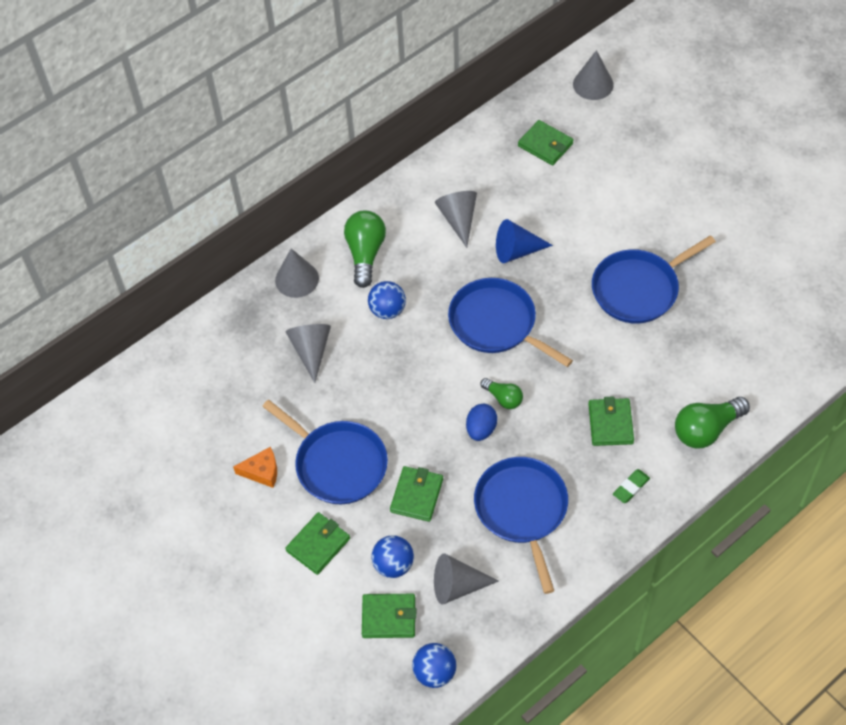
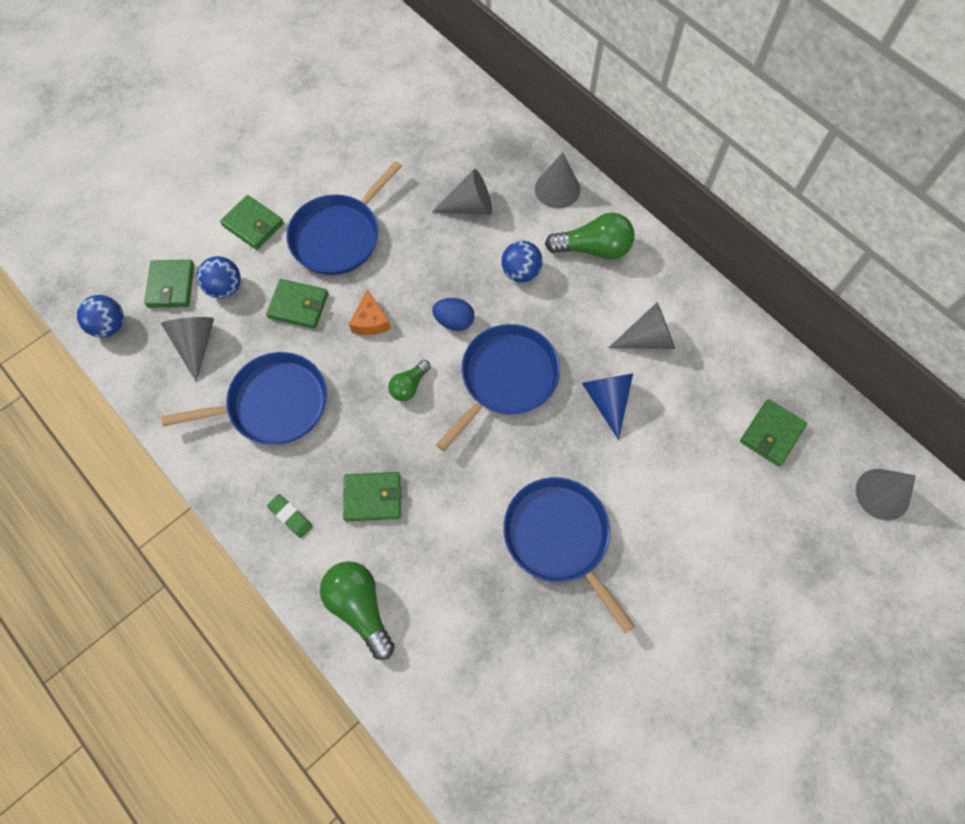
camera: 85 degrees right, 10 degrees up
(262, 471) = (334, 175): orange cheese -> orange cheese (370, 321)
(481, 429) = (371, 364): blue egg -> blue egg (454, 321)

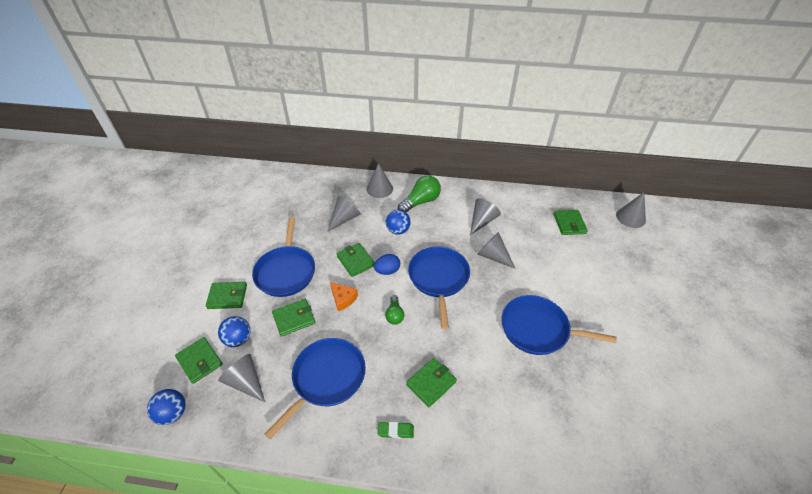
camera: 40 degrees left, 20 degrees down
(360, 607) = (483, 447): green light bulb -> none
(429, 279) = (355, 261): none -> green wallet
(607, 400) = (493, 256): blue cone -> grey cone

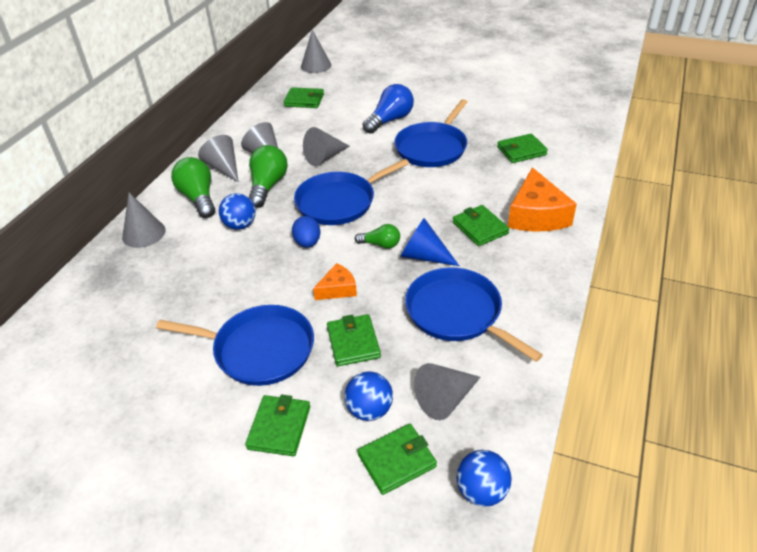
camera: 75 degrees left, 5 degrees down
(344, 219) = (184, 276): grey cone -> grey cone (224, 168)
(355, 261) = (275, 271): green wallet -> green wallet (521, 151)
(387, 346) = (424, 256): none -> blue cone
(395, 431) = (532, 261): green eraser -> none
(438, 278) = (339, 202): blue pan -> blue pan turned 45 degrees counterclockwise
(444, 232) = (267, 186): none -> green light bulb
(462, 431) = (536, 215): none -> orange cheese
(568, 289) = (390, 120): none -> blue light bulb

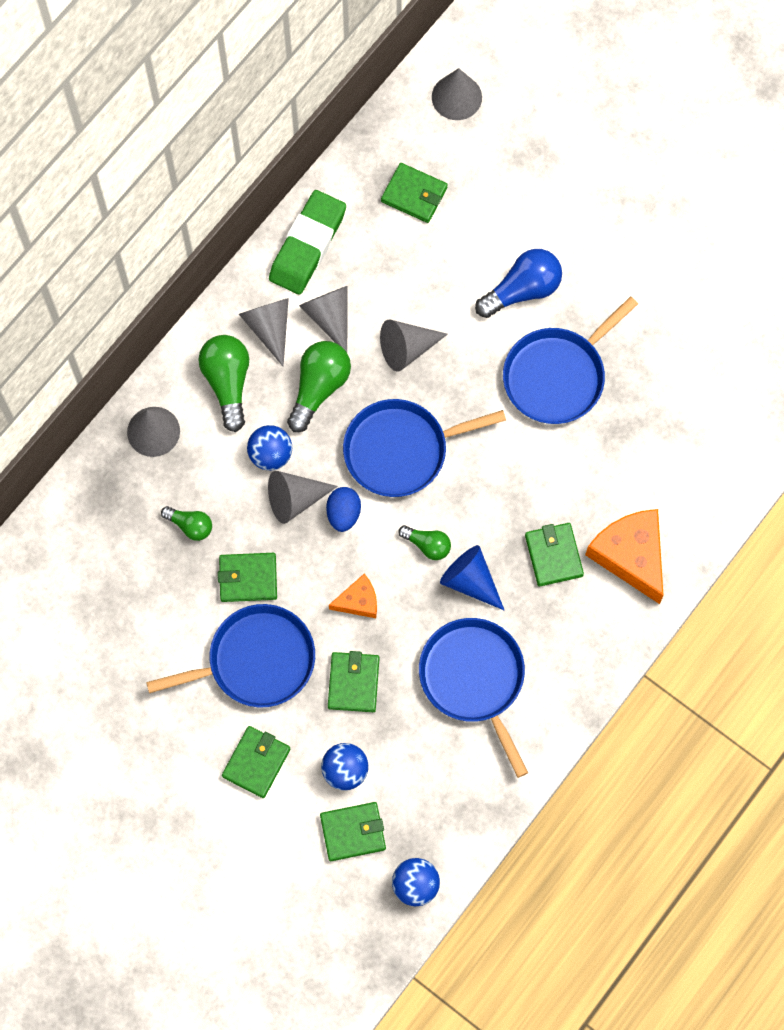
camera: 15 degrees right, 30 degrees up
(182, 278) = (190, 525): none -> green light bulb
(241, 130) = (308, 245): none -> green eraser
(259, 349) = (256, 660): blue pan -> blue pan turned 45 degrees counterclockwise
(445, 399) = (420, 782): grey cone -> grey cone (295, 499)
(521, 151) = (672, 423): green wallet -> green wallet (248, 578)
(536, 215) = (631, 555): orange cheese -> orange cheese turned 135 degrees clockwise

